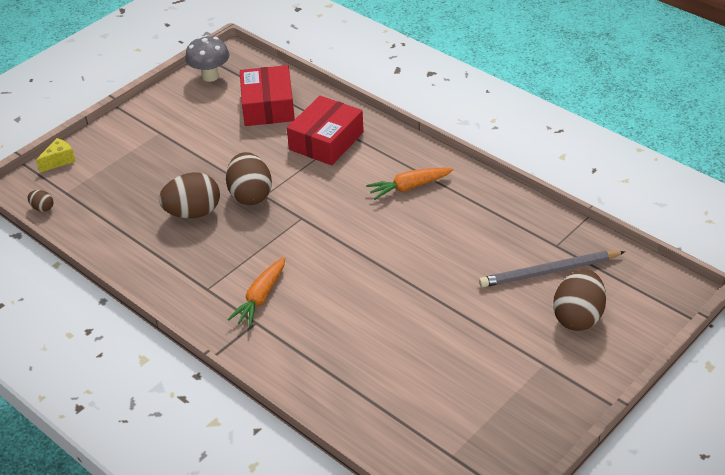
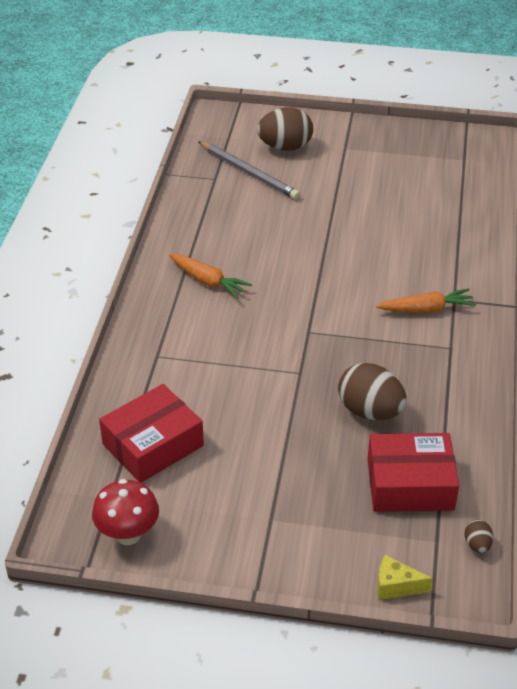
camera: 125 degrees left, 0 degrees up
(210, 76) = (128, 534): grey mushroom -> red mushroom
(250, 195) = (308, 382): brown egg -> none
(326, 141) = (181, 367): red box -> red box (410, 484)

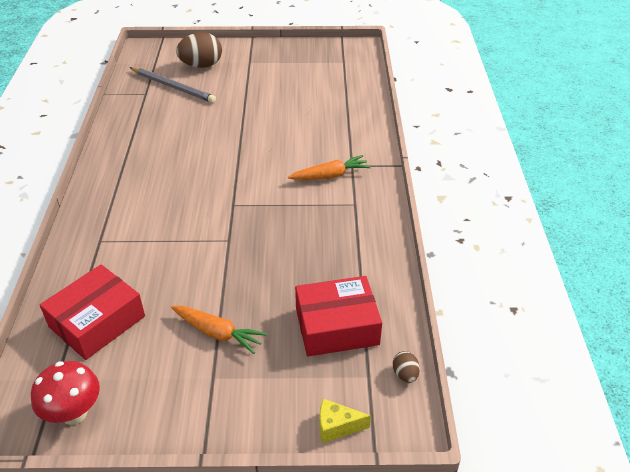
camera: 10 degrees left, 0 degrees up
(208, 281) = (143, 173): orange carrot -> orange carrot (218, 333)
(370, 411) = (293, 265): brown egg -> none

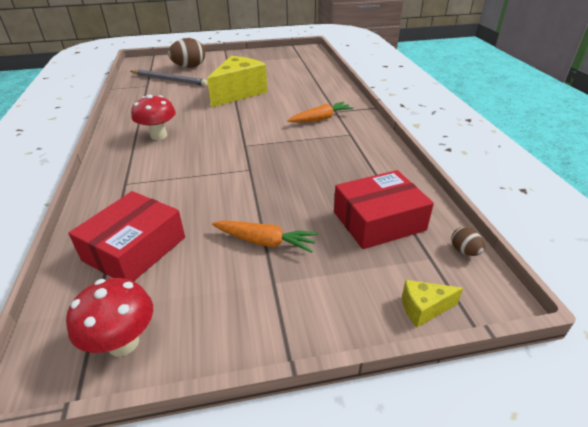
camera: 10 degrees left, 5 degrees down
(144, 178) = (158, 135): none -> red mushroom
(248, 120) = (239, 93): none -> yellow cheese

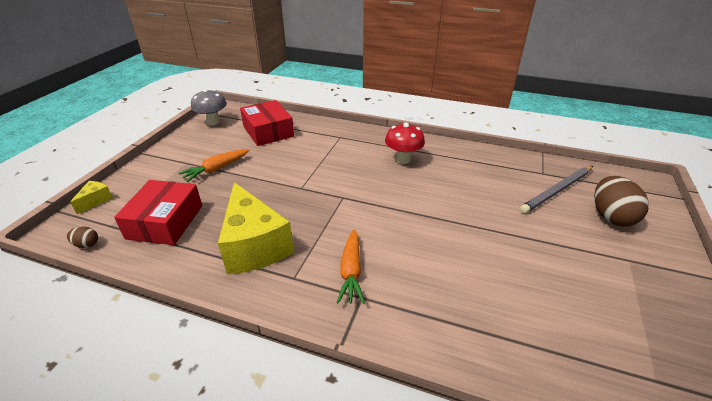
camera: 120 degrees right, 0 degrees up
(123, 343) = (213, 122): red mushroom -> grey mushroom
(239, 93) = (481, 232): yellow cheese -> yellow cheese (254, 246)

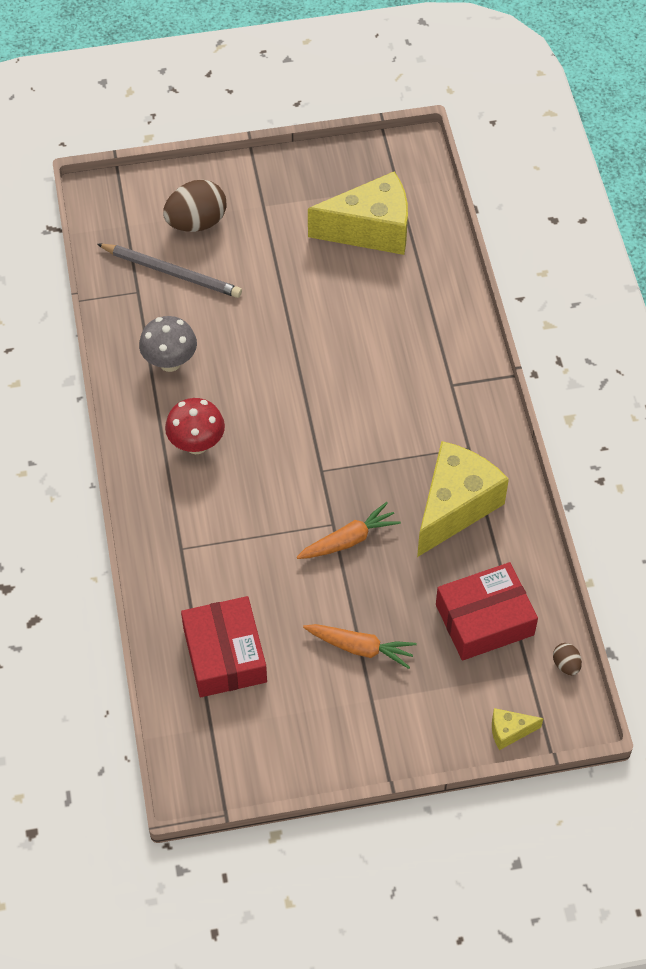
camera: 120 degrees left, 20 degrees up
(213, 122) = (246, 760): grey mushroom -> grey mushroom (170, 362)
(268, 131) = (225, 655): red box -> red box turned 45 degrees counterclockwise
(351, 271) = (428, 406): orange carrot -> orange carrot (349, 540)
(583, 323) = (371, 230): none -> yellow cheese

